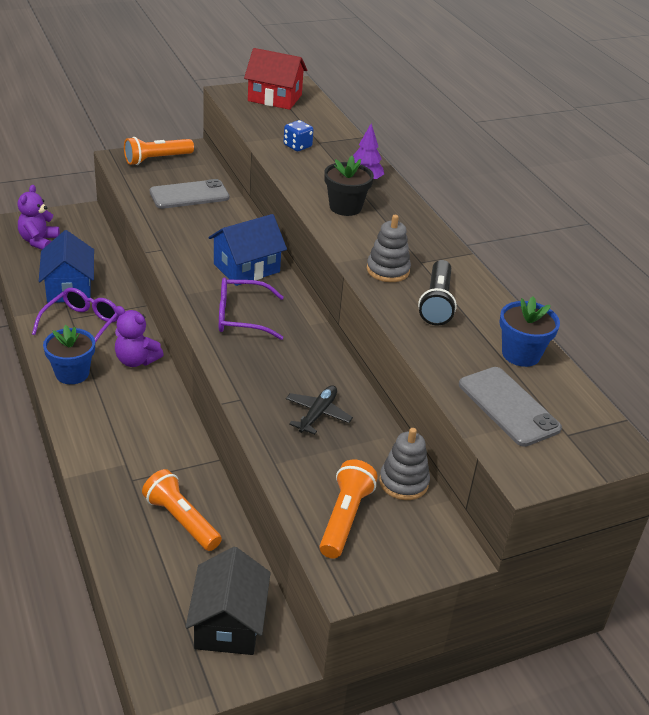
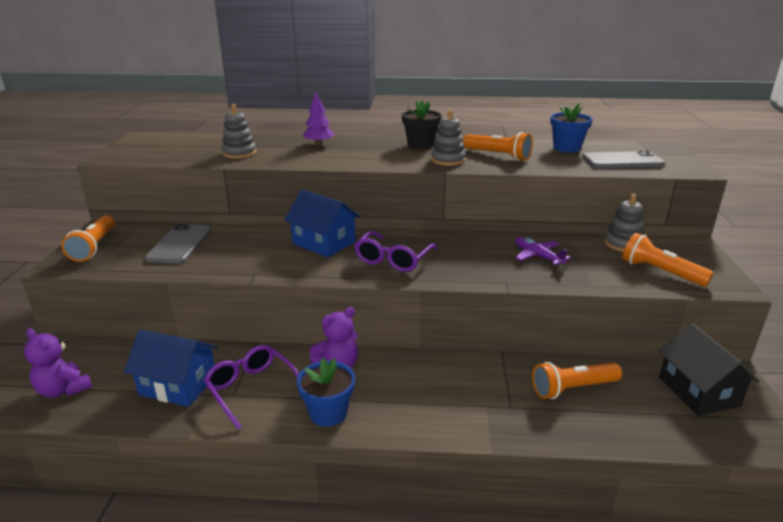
camera: 60 degrees left, 10 degrees down
(228, 623) = (698, 391): black house -> black house turned 45 degrees clockwise
(246, 268) = (324, 243): blue house -> blue house turned 45 degrees counterclockwise
(275, 98) = (148, 146): red house -> none
(297, 146) = (239, 153): blue dice -> grey stacking toy
(317, 414) = (537, 256): black plane -> purple plane
(345, 207) = (350, 156): black flower pot -> black flower pot (420, 145)
(436, 303) = (498, 155): black flashlight -> orange flashlight

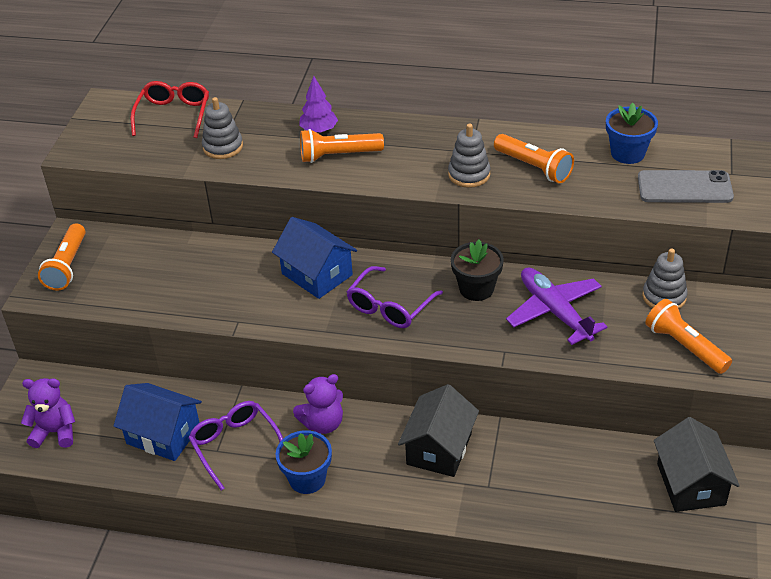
camera: 10 degrees right, 15 degrees up
(64, 390) = (55, 432): purple teddy bear -> purple teddy bear turned 135 degrees clockwise
(179, 244) = (158, 267): grey phone -> none
(198, 140) = (174, 115): none -> red glasses
(420, 145) = (444, 137): black flower pot -> black flower pot (476, 289)
(453, 379) = (439, 448): none -> black house
(537, 256) = (554, 312): purple plane -> purple plane, size x1.61
(572, 388) = (559, 470): orange flashlight -> orange flashlight (338, 155)

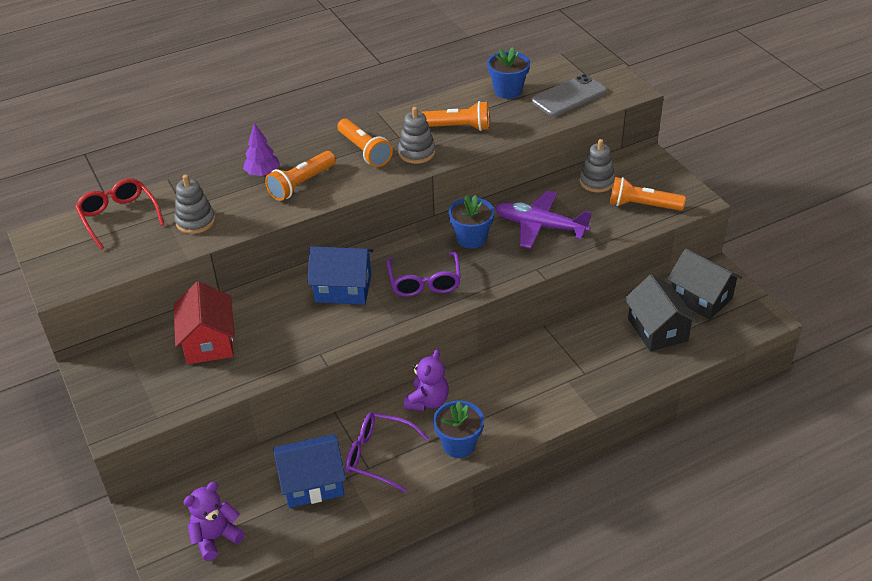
camera: 40 degrees left, 0 degrees up
(67, 266) = (117, 393): orange flashlight -> orange flashlight (364, 151)
(169, 262) = (208, 342): none -> red house
(439, 448) = (527, 369): black house -> black house (657, 330)
(476, 289) = (471, 238): black flower pot -> blue flower pot

